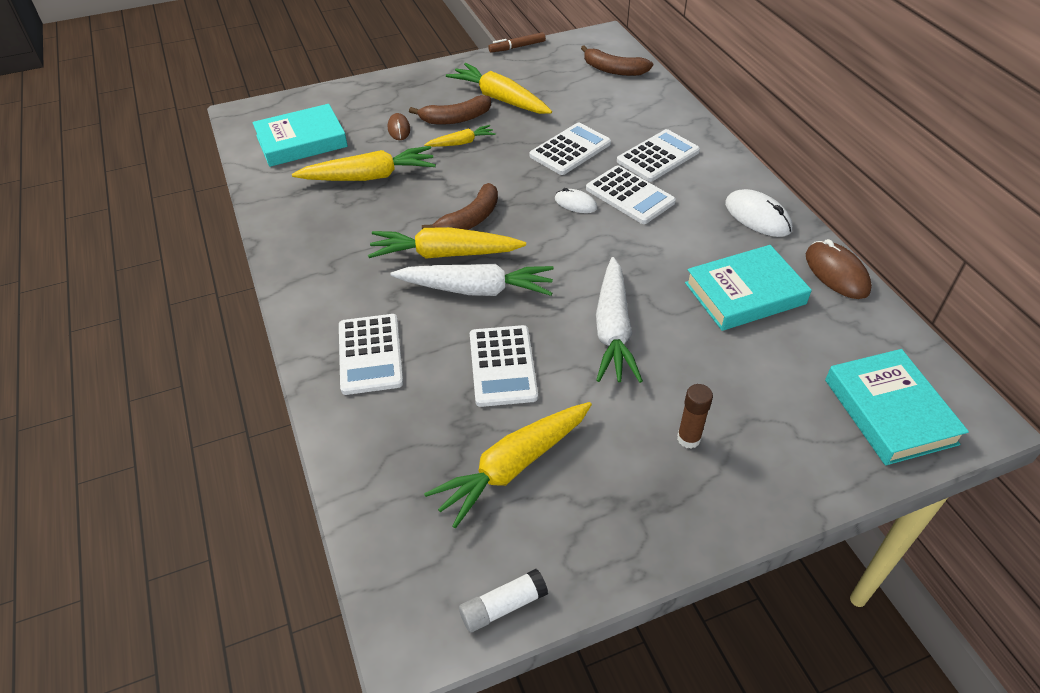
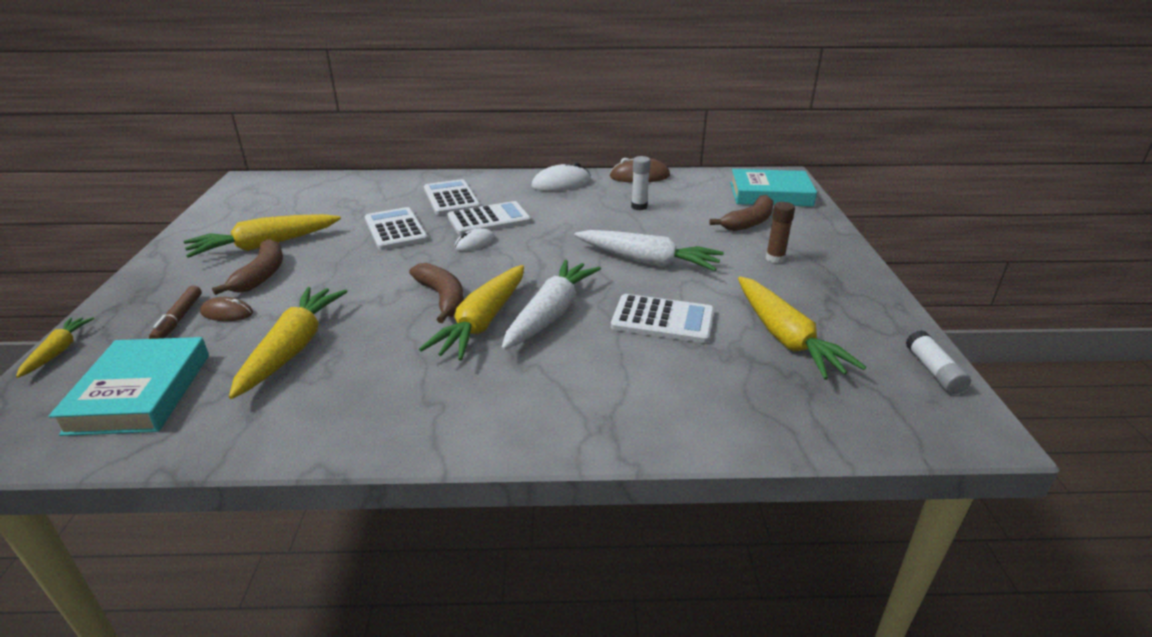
camera: 70 degrees left, 15 degrees down
(370, 354) = (604, 396): white calculator -> none
(461, 143) = (309, 280): yellow carrot -> yellow carrot (58, 351)
(517, 47) = (188, 219): brown marker -> brown marker (178, 319)
(613, 70) = (305, 188): brown banana -> brown banana (749, 222)
(745, 293) = (639, 207): turquoise book -> white glue stick

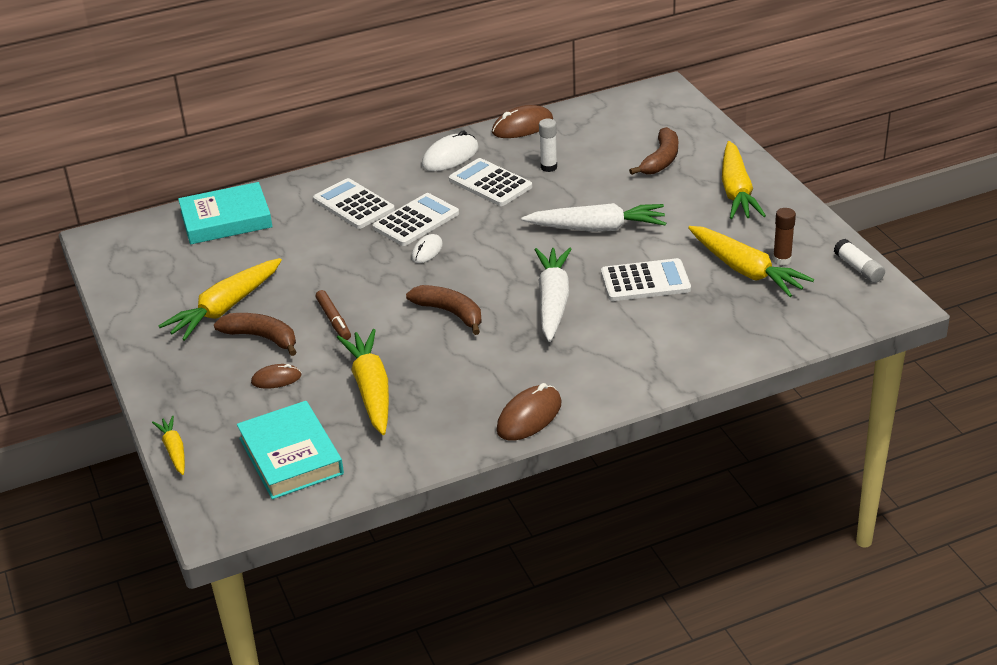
camera: 20 degrees left, 5 degrees up
(178, 319) = (240, 396): brown marker -> brown marker (333, 320)
(261, 275) = (262, 337): brown banana -> brown banana turned 45 degrees counterclockwise
(395, 229) = (335, 256): white calculator -> white calculator (490, 183)
(415, 430) = (529, 416): none -> brown mouse
(482, 322) = (503, 324): yellow carrot -> yellow carrot (736, 191)
(770, 194) = (663, 119): turquoise book -> turquoise book (226, 219)
(775, 259) = (703, 196): brown glue stick -> brown glue stick (782, 260)

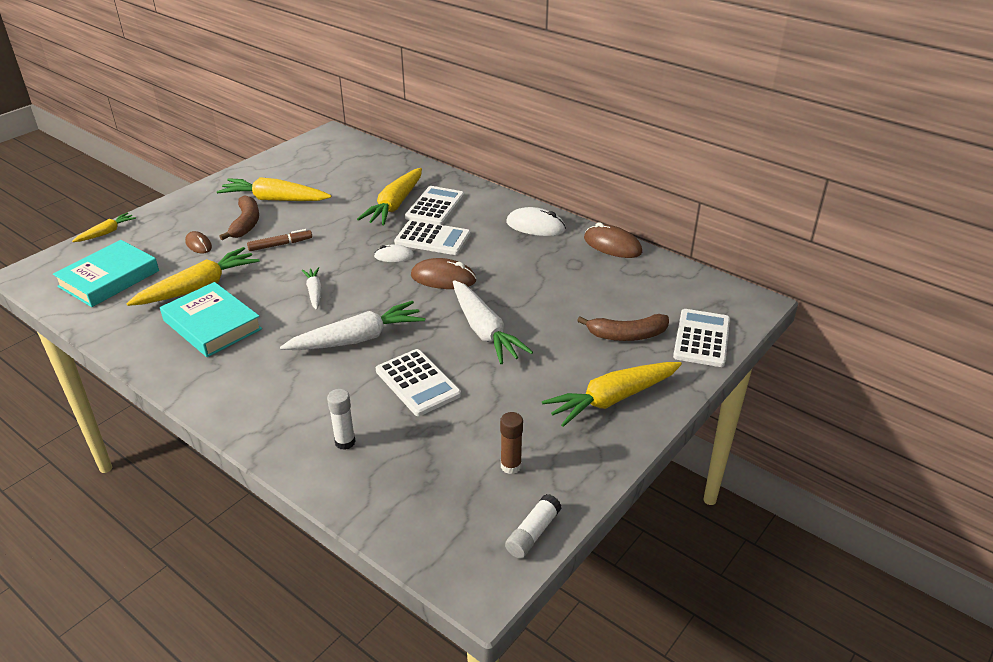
camera: 60 degrees right, 0 degrees up
(226, 219) = (381, 166): turquoise book -> turquoise book (212, 325)
(333, 320) = (280, 245): brown marker -> brown marker turned 150 degrees counterclockwise
(450, 313) = (314, 292): brown banana -> white carrot
(490, 183) = (511, 256): white calculator -> white calculator (701, 338)
(529, 416) = (186, 374): brown mouse -> brown mouse (443, 278)
(548, 167) = (560, 277): white glue stick -> white glue stick (345, 442)
(745, 270) = (475, 444): yellow carrot -> yellow carrot (395, 205)

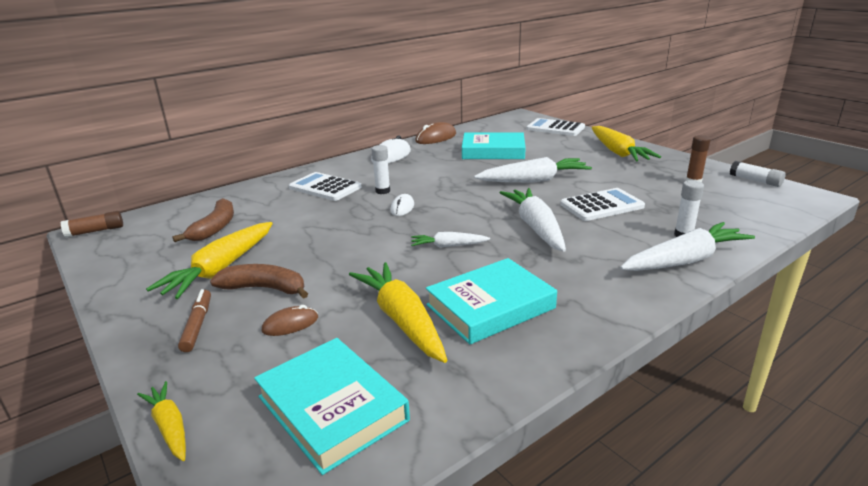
camera: 75 degrees left, 10 degrees down
(280, 245) = (336, 265): brown marker -> brown marker (198, 325)
(287, 438) = (685, 260): none -> white carrot
(333, 135) = (95, 231): none -> brown glue stick
(395, 205) = (304, 204): yellow carrot -> none
(432, 239) = (382, 191): white calculator -> white glue stick
(443, 278) = (451, 190): brown mouse -> none
(577, 293) = (493, 151): none -> turquoise book
(627, 335) = (548, 143): brown banana -> brown banana (215, 228)

